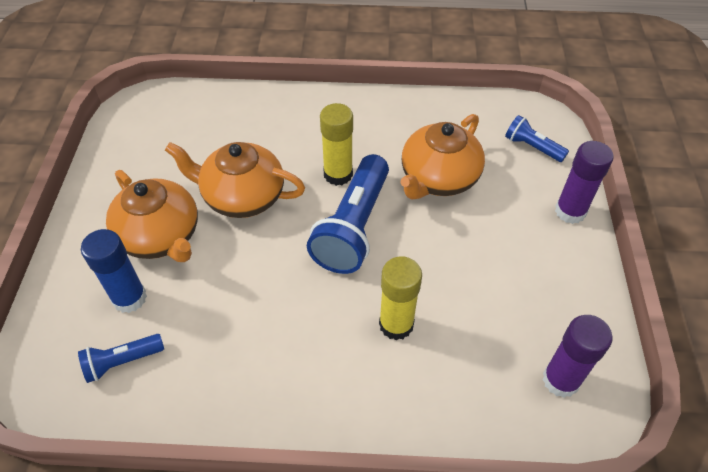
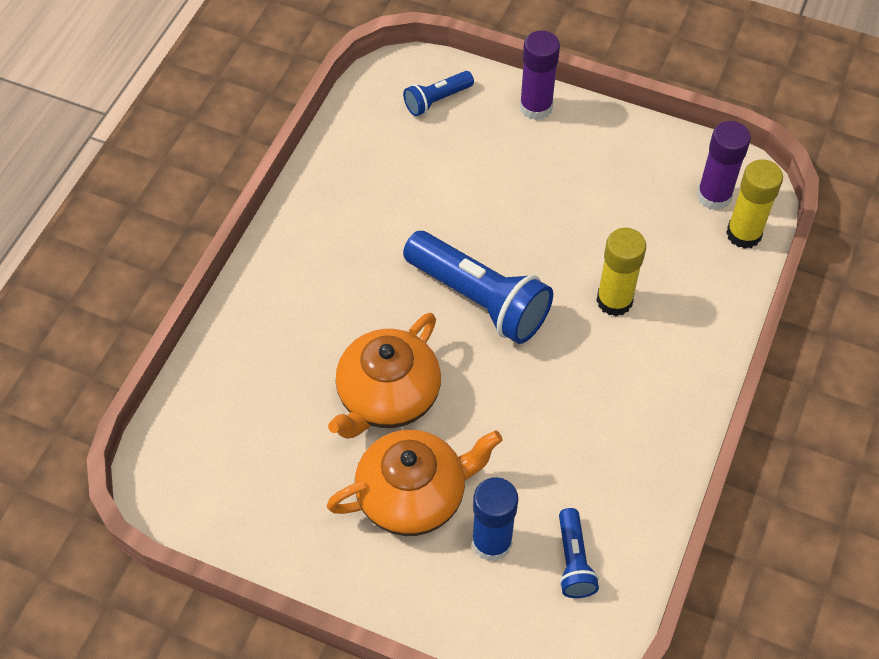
camera: 70 degrees left, 5 degrees up
(338, 174) = (395, 291): yellow glue stick -> yellow glue stick (744, 234)
(438, 178) = (443, 199): orange teapot -> none

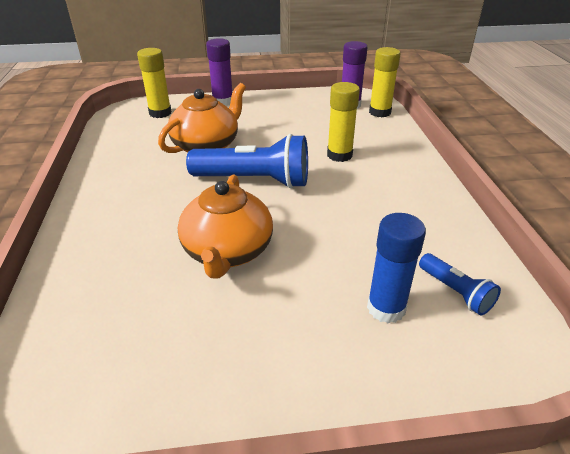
camera: 30 degrees left, 20 degrees down
(413, 495) = (297, 304): orange teapot -> orange teapot (207, 146)
(437, 100) = (160, 113): blue flashlight -> yellow glue stick

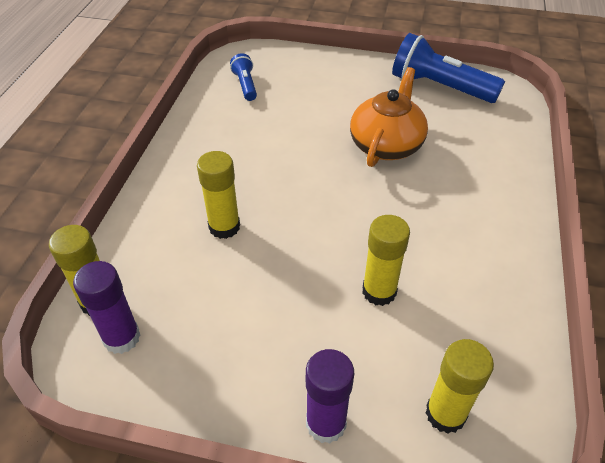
camera: 160 degrees left, 10 degrees up
(207, 146) = (379, 291): orange teapot -> yellow glue stick
(254, 180) = (338, 213): blue flashlight -> blue flashlight (439, 87)
(386, 308) = (296, 87): blue glue stick -> none

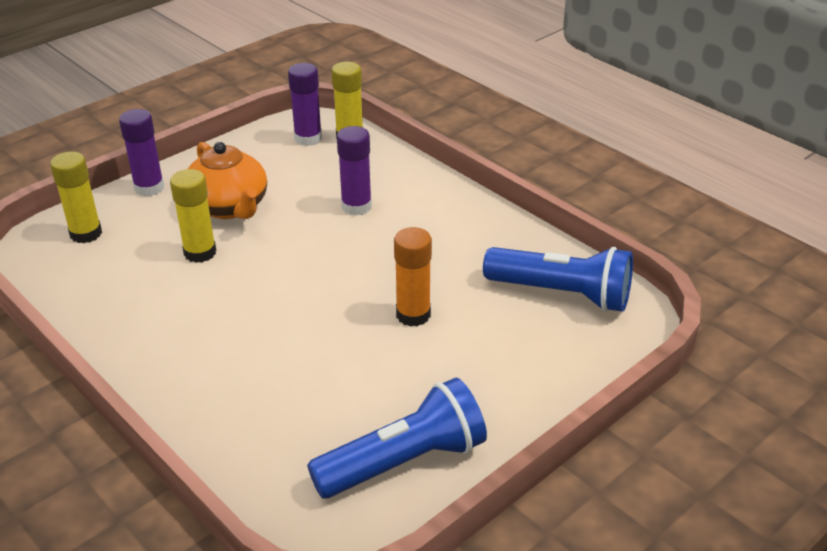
camera: 125 degrees right, 10 degrees down
(224, 227) = (356, 206): yellow glue stick -> purple glue stick
(245, 85) = (562, 294): blue flashlight -> blue flashlight, size x1.96
(327, 134) = (413, 315): none -> orange glue stick
(386, 144) = (350, 349): orange teapot -> orange teapot (229, 207)

